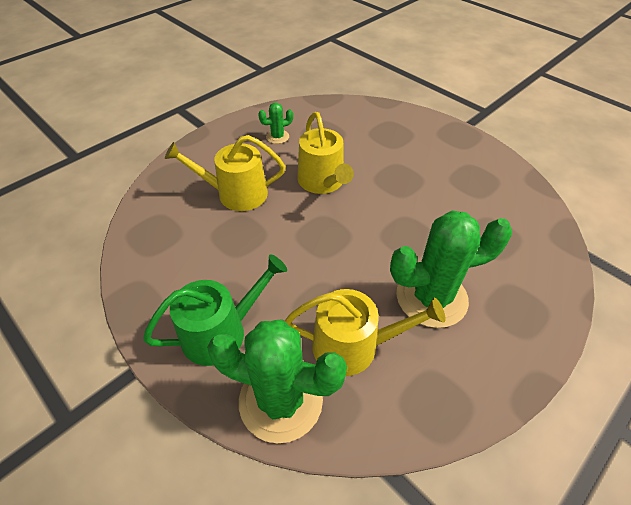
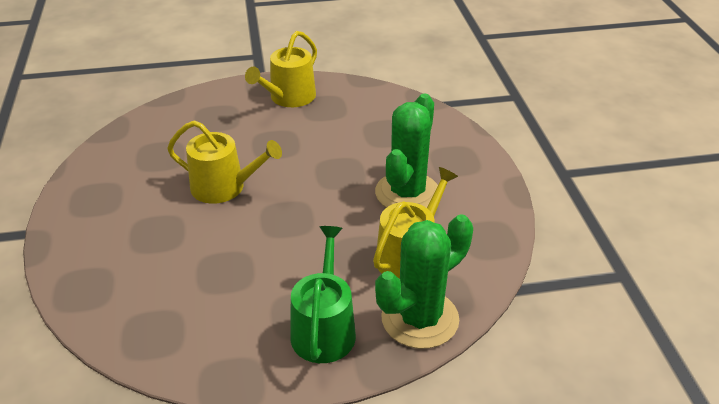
camera: 55 degrees left, 10 degrees down
(235, 194) = (168, 250): yellow watering can -> yellow watering can (289, 98)
(277, 137) = (124, 186): green cactus -> none

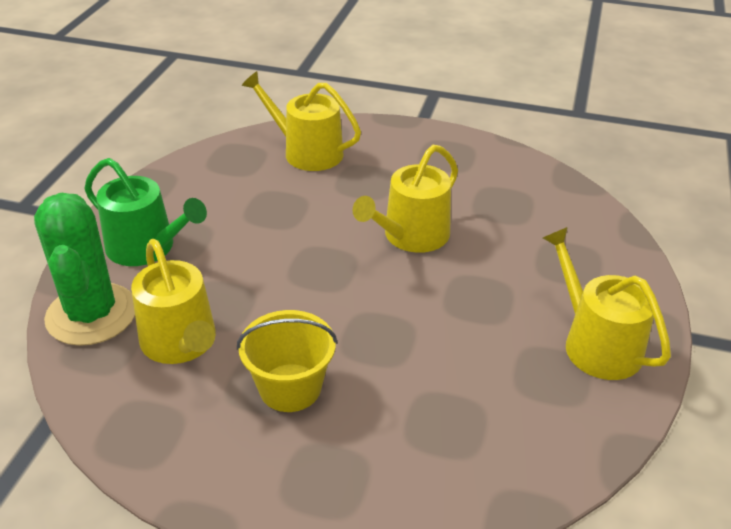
camera: 115 degrees right, 0 degrees up
(121, 287) = (306, 152): none -> yellow watering can
(407, 193) = (290, 387): green cactus -> yellow bucket

